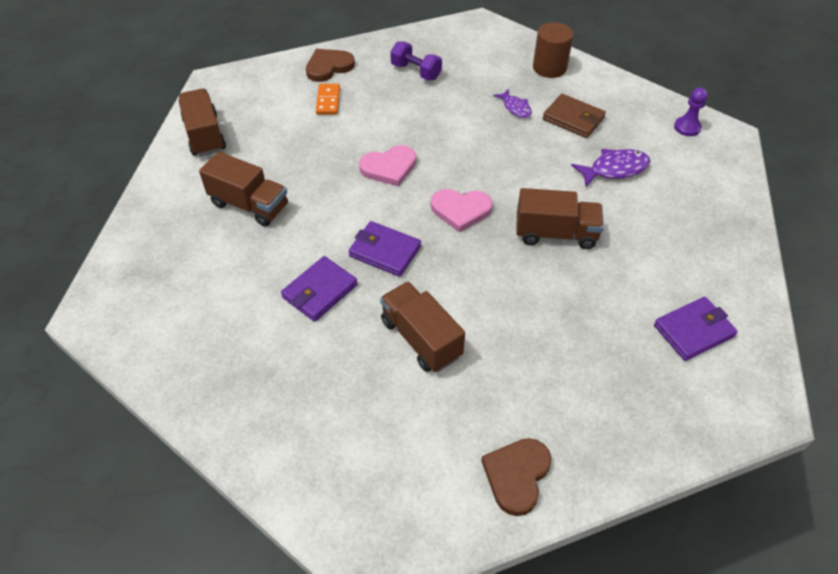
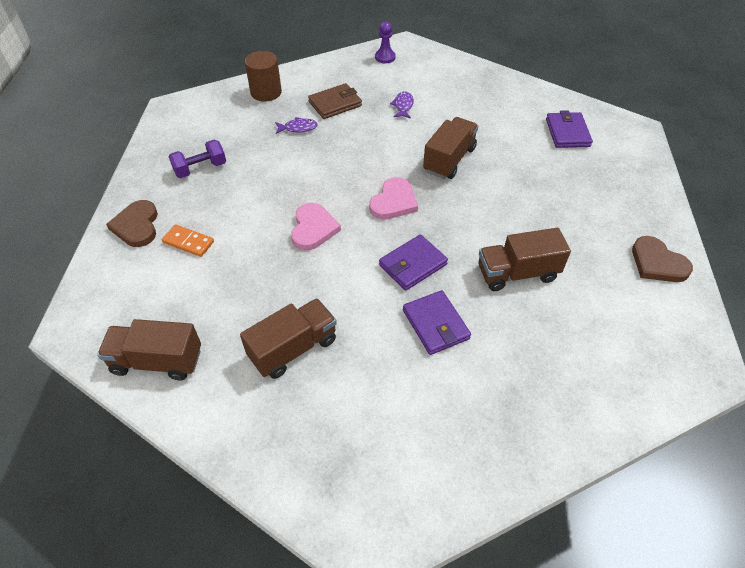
camera: 65 degrees left, 0 degrees up
(614, 169) = (403, 106): purple fish -> purple fish, size x0.64

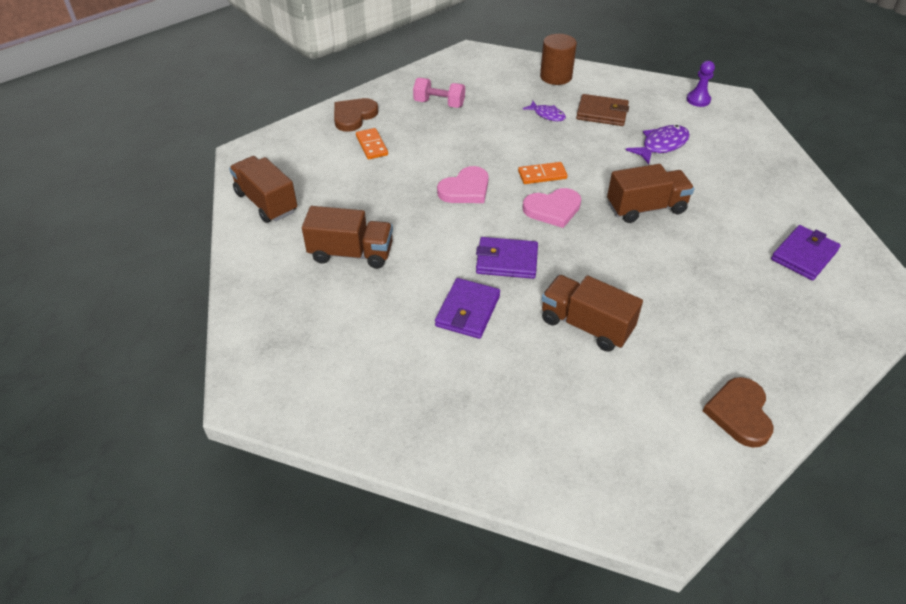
camera: 45 degrees right, 5 degrees down
(200, 169) = (439, 104): purple dumbbell -> pink dumbbell
(354, 179) = (542, 175): none -> orange domino
(403, 106) = (661, 145): purple fish -> purple fish, size x1.56

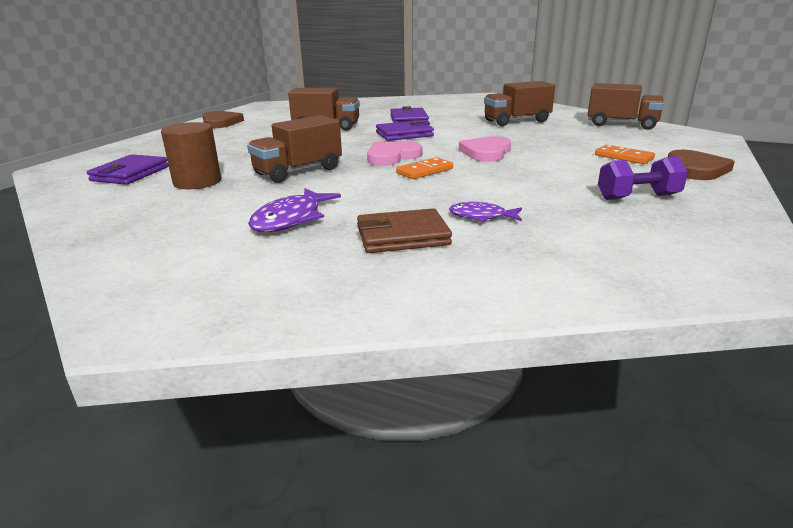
camera: 155 degrees right, 20 degrees down
(439, 104) = (637, 197): pink dumbbell -> purple dumbbell
(556, 76) = (538, 272): brown cylinder -> brown cylinder (197, 182)
(698, 100) = (225, 299): purple pawn -> none

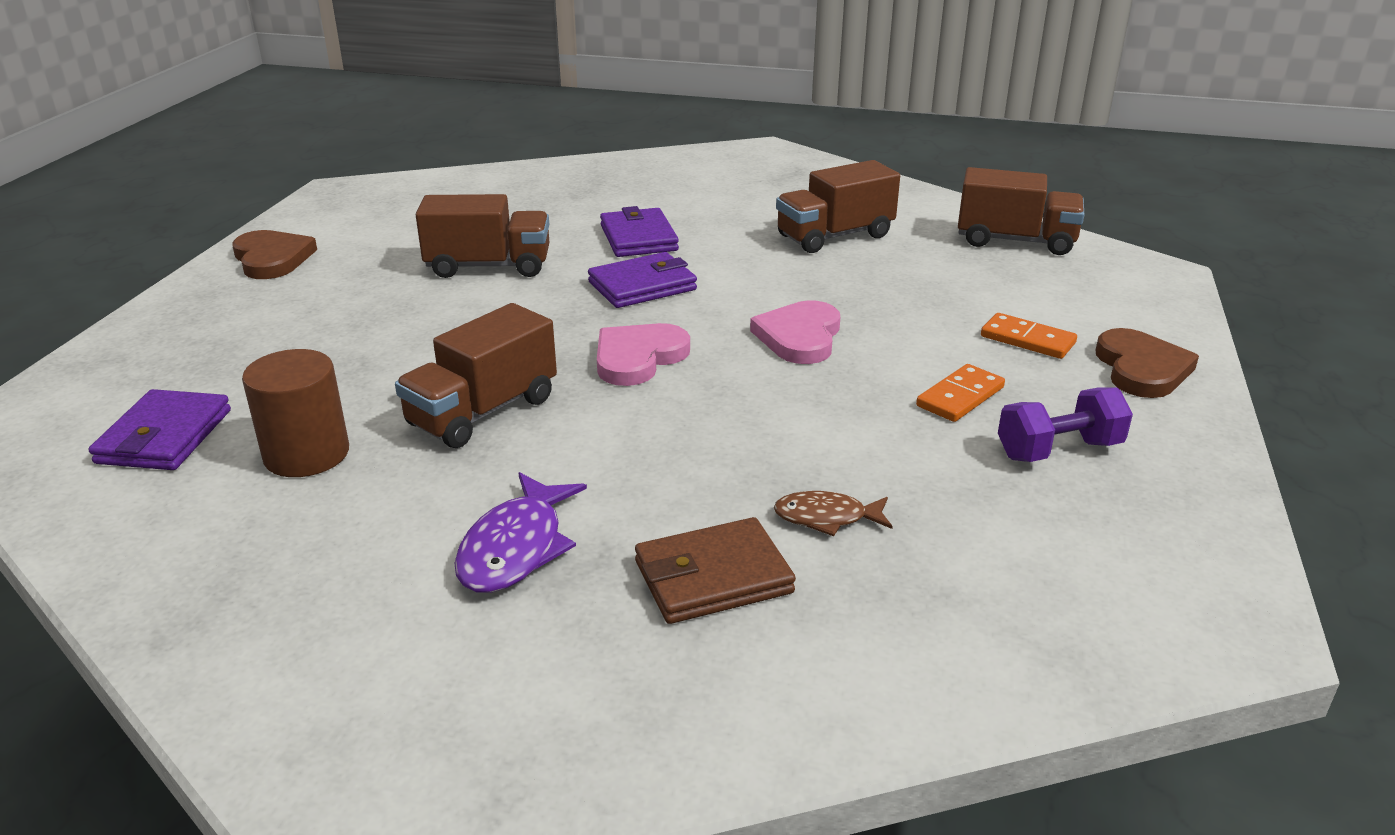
camera: 10 degrees left, 5 degrees up
(425, 171) = (706, 398): orange domino -> orange domino (960, 397)
(481, 216) = (826, 518): purple fish -> brown fish

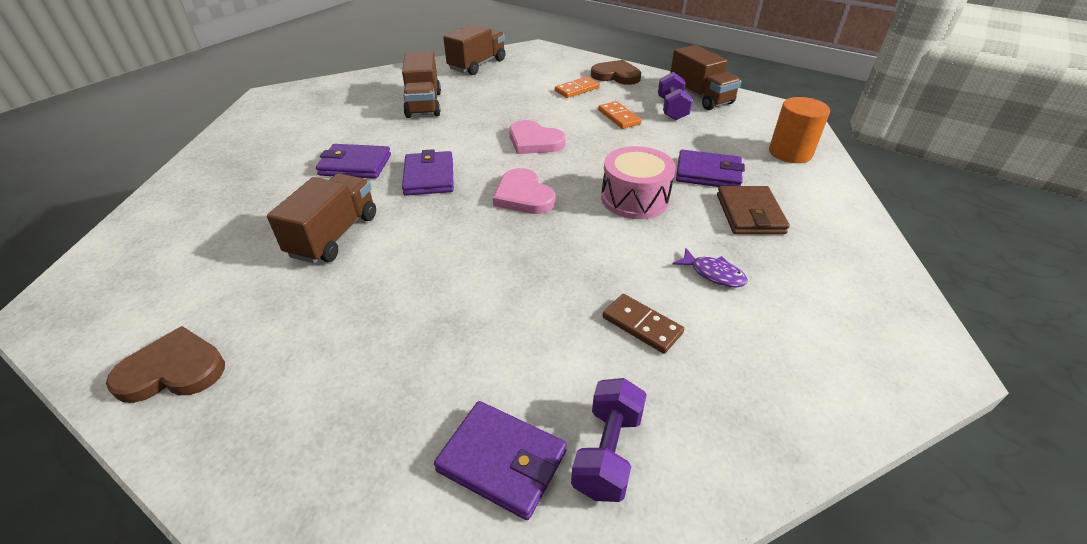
camera: 70 degrees left, 10 degrees up
(172, 498) = (607, 452): none -> purple dumbbell
(306, 454) = (573, 362): brown cylinder -> none
(381, 495) = (641, 325): none -> brown domino
(482, 412) = (556, 267): brown truck -> brown truck (700, 96)
(516, 548) = (713, 274): purple fish -> purple fish, size x0.64
(688, 450) = (634, 199): none -> pink drum
(826, 518) = (708, 173): brown fish -> purple wallet
(1007, 625) = (790, 153): none -> orange cylinder

